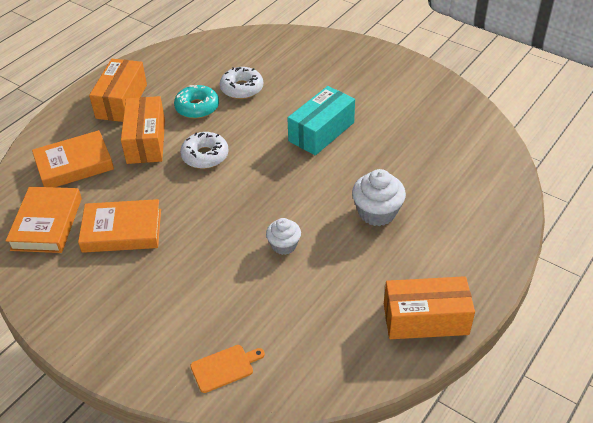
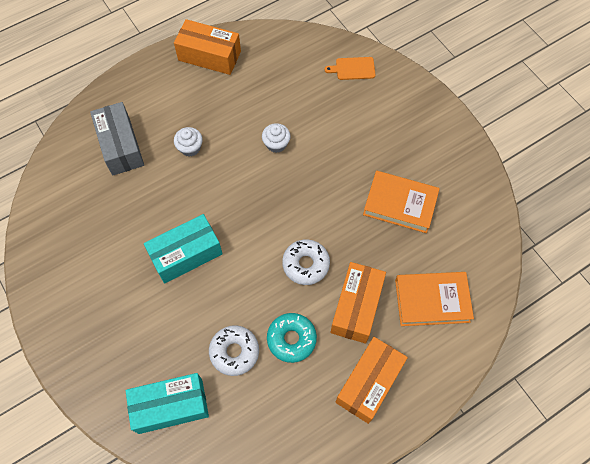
camera: 160 degrees left, 20 degrees up
(47, 224) = (463, 235): orange book -> none
(275, 52) = (170, 406): none -> turquoise box
(377, 212) = (190, 148): white cupcake -> white cupcake, size x0.64
(450, 191) = (121, 146): none -> grey box

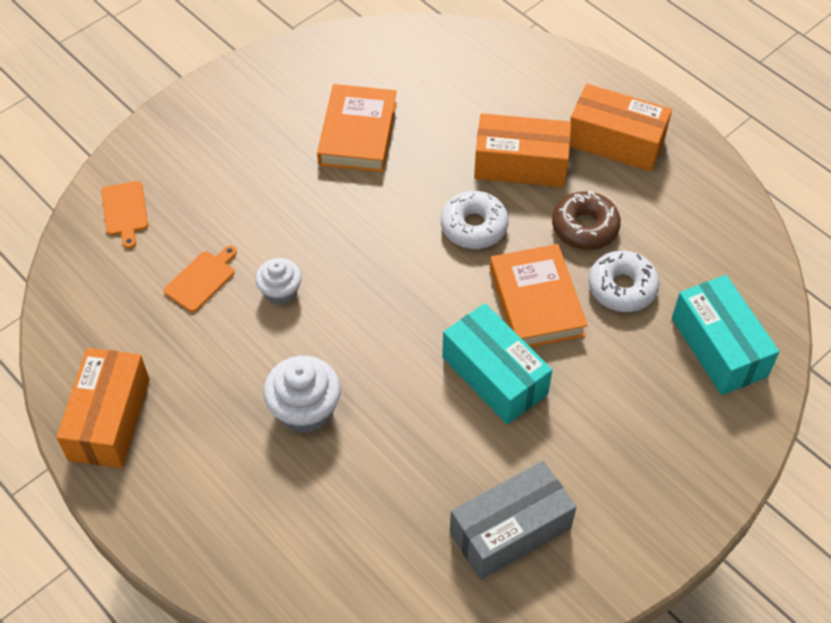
camera: 100 degrees left, 10 degrees down
(121, 146) = (317, 518): grey box -> grey box (510, 530)
(190, 148) = (305, 410): white cupcake -> white cupcake, size x1.56
(291, 339) = (585, 227): turquoise donut -> brown donut
(294, 104) = (201, 279): none -> orange cutting board
(432, 300) = (490, 91): orange book -> orange book (536, 302)

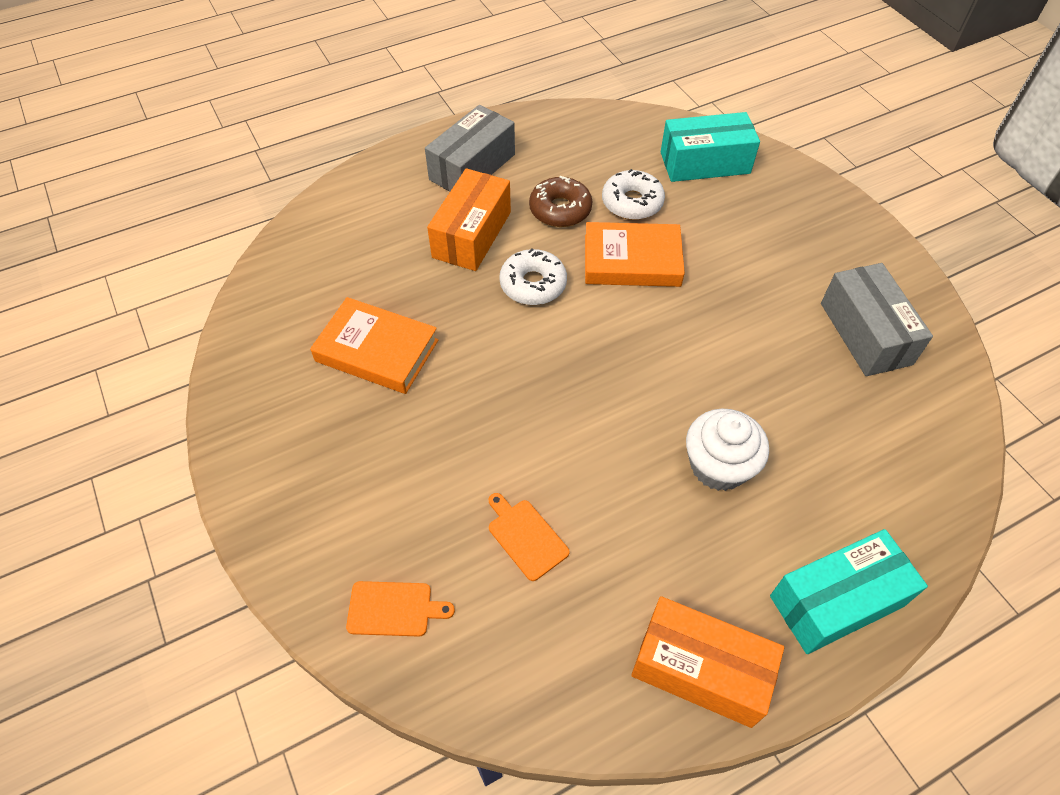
camera: 75 degrees left, 0 degrees up
(280, 291) = (564, 461): white cupcake -> none
(494, 375) = (705, 308): turquoise box -> turquoise box (836, 601)
(615, 141) = (472, 167): orange box -> grey box

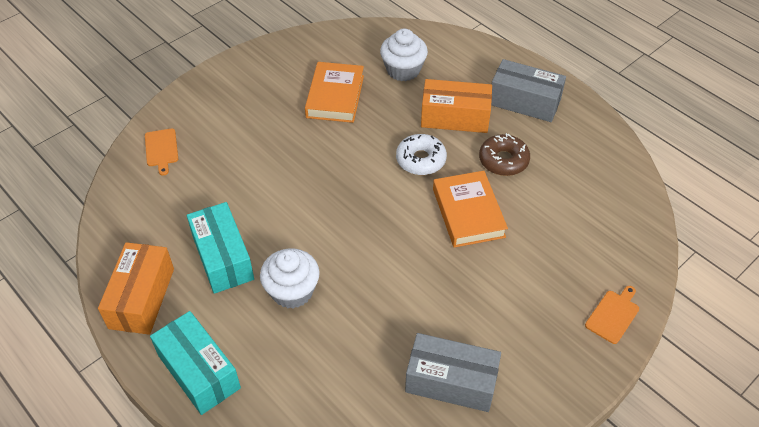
camera: 75 degrees right, 5 degrees down
(360, 265) = (403, 70): none -> white cupcake
(526, 537) = (216, 197): orange cutting board -> orange cutting board (613, 315)
(632, 203) = (532, 203): white donut -> none
(705, 163) = (607, 245): turquoise box -> turquoise box (223, 258)
(865, 333) = (451, 382): grey box -> grey box turned 45 degrees clockwise

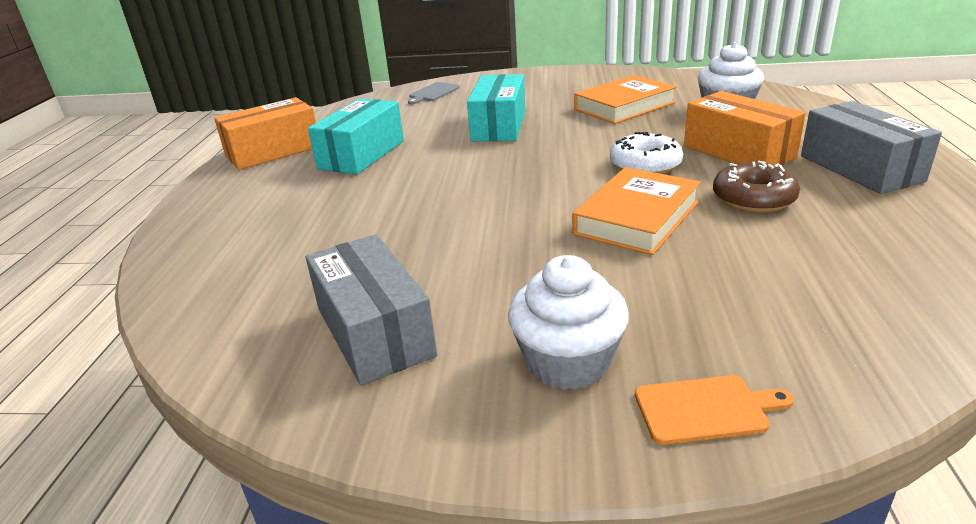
camera: 50 degrees right, 20 degrees down
(161, 149) = (433, 93): orange cutting board -> grey cutting board
(199, 371) = (220, 203): turquoise box -> turquoise box (499, 126)
(292, 291) = (370, 193): white cupcake -> white cupcake (568, 362)

